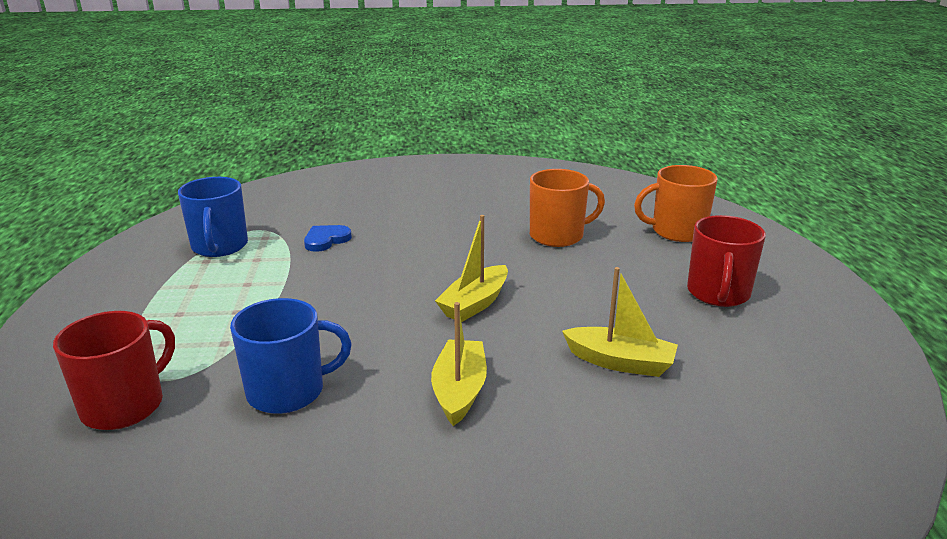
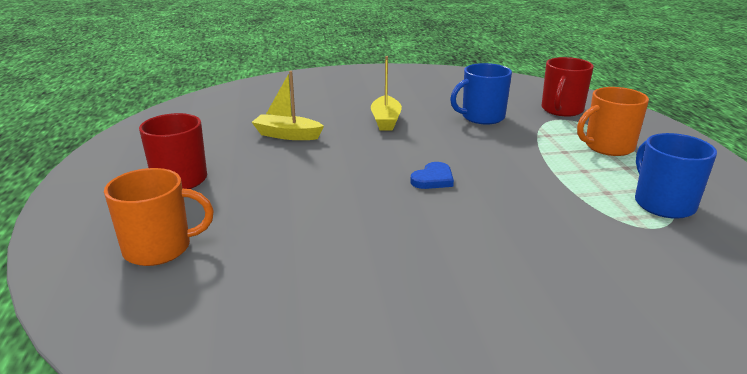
camera: 175 degrees right, 0 degrees up
(326, 240) = (563, 216): blue heart -> blue heart (433, 179)
(475, 303) = (387, 163): yellow boat -> none
(558, 235) = (307, 235): orange mug -> orange mug (608, 147)

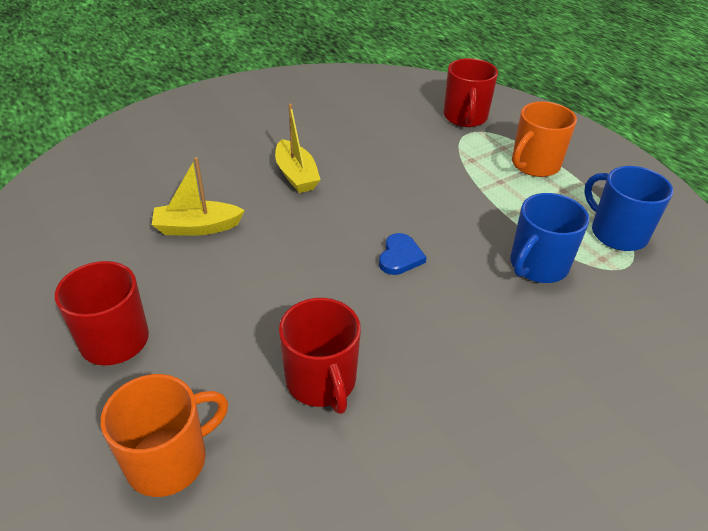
camera: 25 degrees left, 15 degrees up
(306, 235) = (321, 381): none -> red mug
(481, 117) = (394, 146): blue mug -> blue mug (537, 266)

